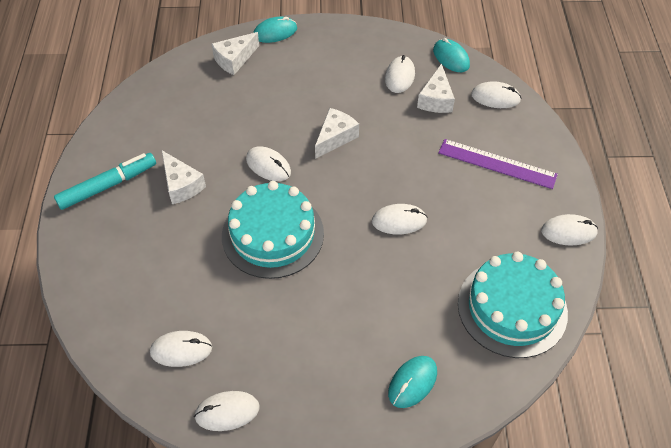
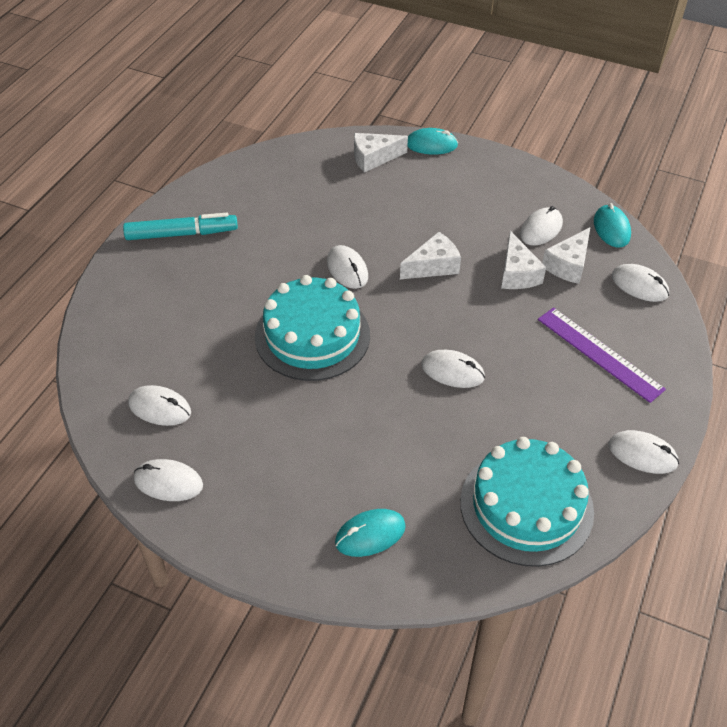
camera: 25 degrees right, 5 degrees down
(181, 185) = (251, 257): white cheese -> white cheese (517, 273)

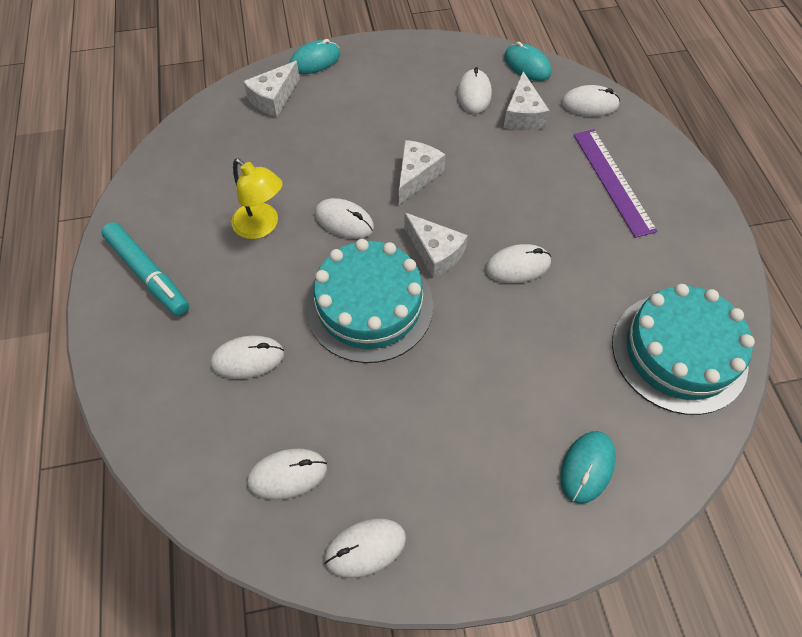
camera: 35 degrees left, 10 degrees up
(182, 234) = (148, 274): turquoise marker -> turquoise marker turned 90 degrees clockwise
(284, 243) = (262, 226): none -> yellow lamp
(517, 273) = (490, 144): white cheese -> white cheese (435, 252)
(599, 354) = (613, 181): purple ruler -> purple ruler turned 60 degrees clockwise
(642, 454) = (716, 250): white mouse -> white mouse (248, 359)

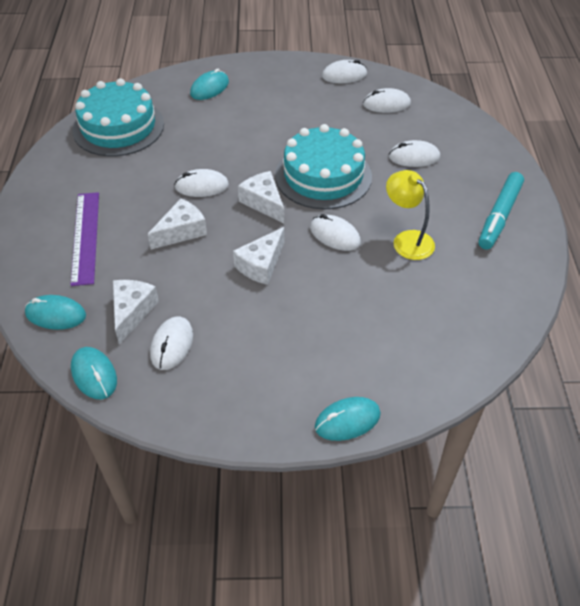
camera: 170 degrees left, 10 degrees down
(148, 274) = (499, 216): turquoise marker -> turquoise marker turned 120 degrees counterclockwise
(273, 98) = (399, 371): white cheese -> white cheese (181, 231)
(589, 104) = (56, 314): white mouse -> turquoise mouse

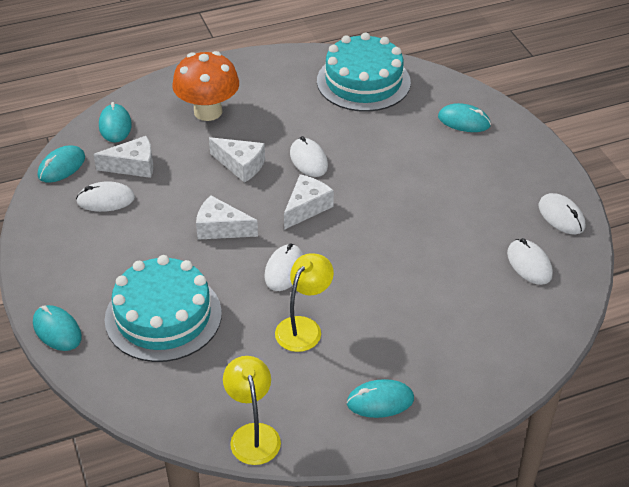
camera: 70 degrees right, 5 degrees down
(86, 237) = (208, 111): purple ruler -> orange mushroom
(323, 176) = (370, 240): turquoise cake -> turquoise cake (163, 316)
(414, 157) = (444, 307): white mouse -> none
(499, 216) = (380, 401): turquoise marker -> turquoise mouse
(517, 299) = (253, 434): none -> yellow lamp

